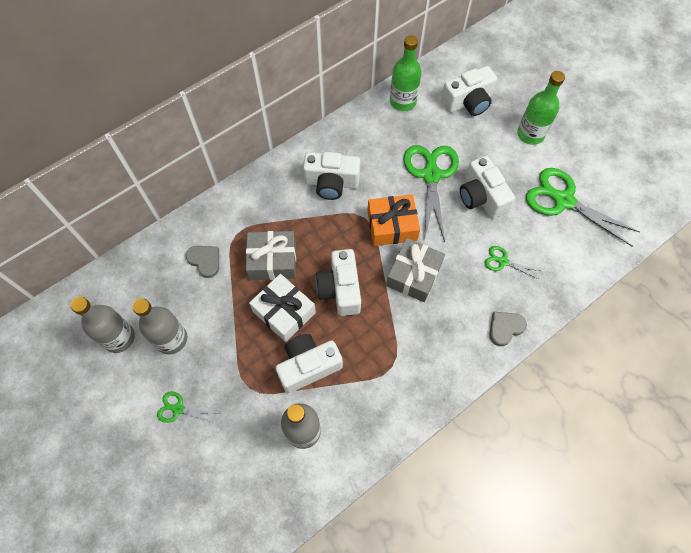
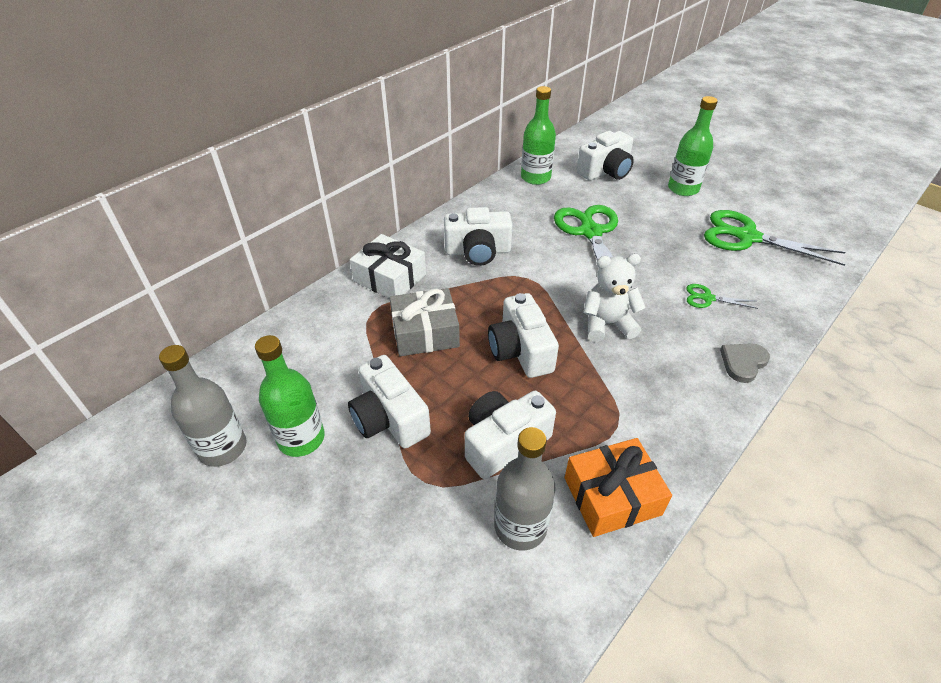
camera: 10 degrees left, 20 degrees down
(171, 339) = (301, 438): grey bottle -> green bottle
(178, 409) = (323, 527): green scissors -> none
(205, 260) = (335, 344): grey heart -> none
(284, 312) = (453, 385): white gift -> white gift (390, 278)
(392, 225) = (563, 281): orange gift -> orange gift (612, 496)
(413, 275) = (607, 324): grey gift -> white teddy bear
(481, 197) = (655, 244): white camera -> white camera (389, 418)

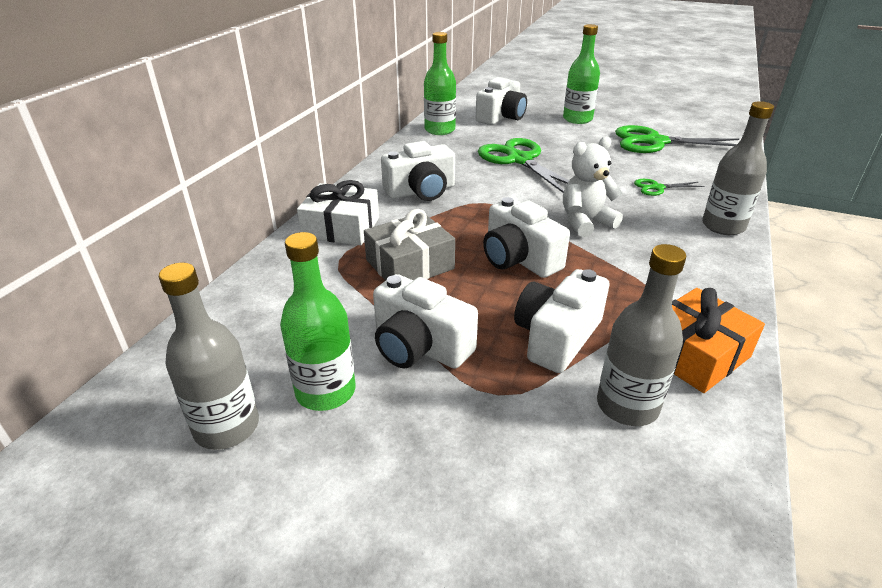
camera: 20 degrees left, 10 degrees down
(743, 363) = (723, 226): grey heart -> grey bottle

